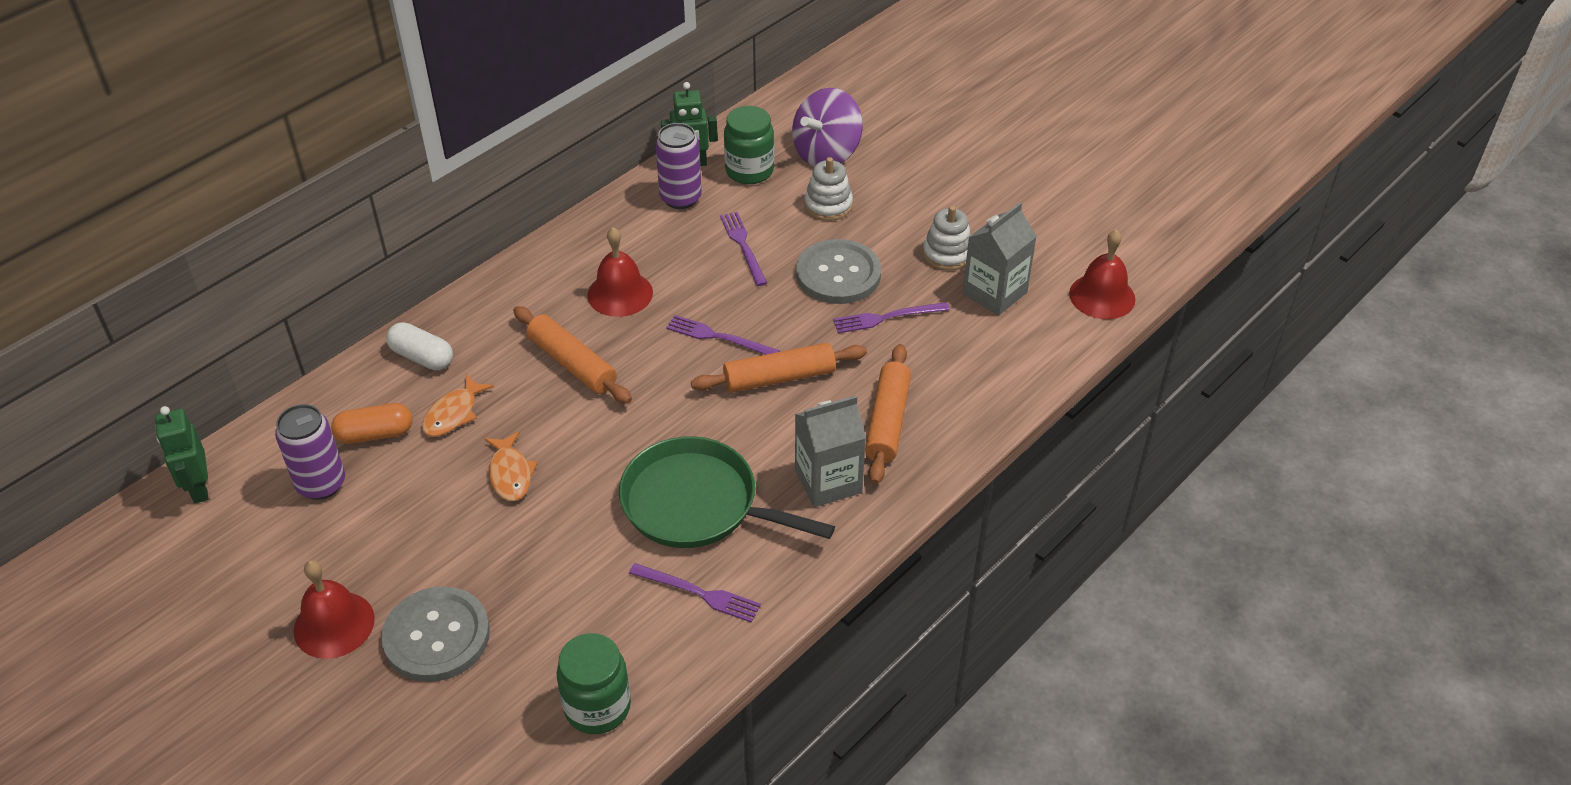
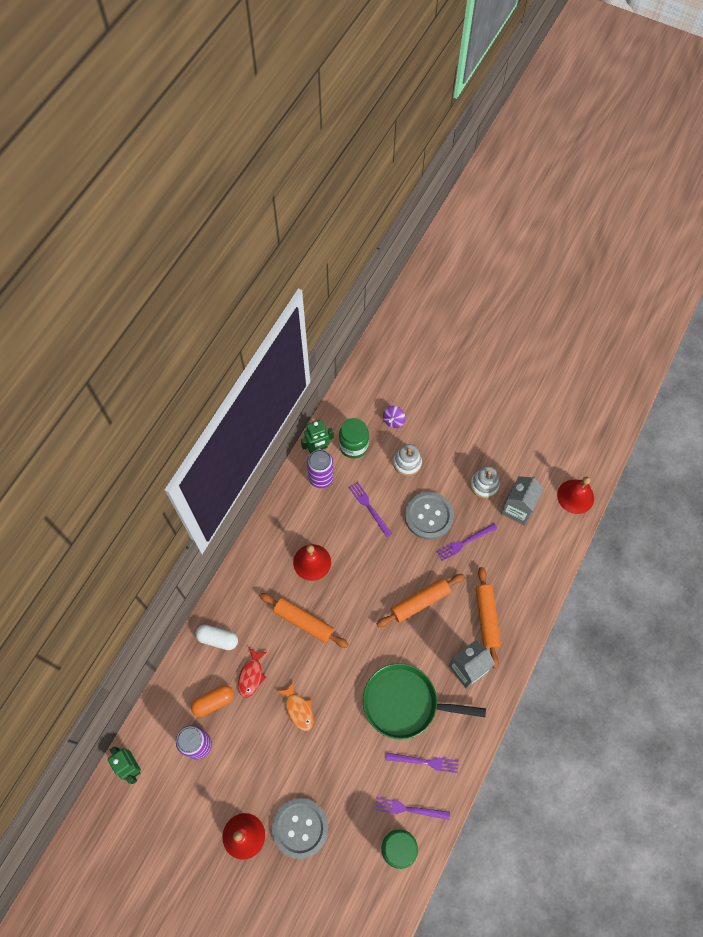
camera: 15 degrees left, 20 degrees up
(453, 414) = (251, 675): orange fish -> red fish
(718, 337) = (377, 581): purple fork -> purple fork (409, 809)
(826, 153) = (393, 421): purple spinning top -> purple spinning top, size x0.50

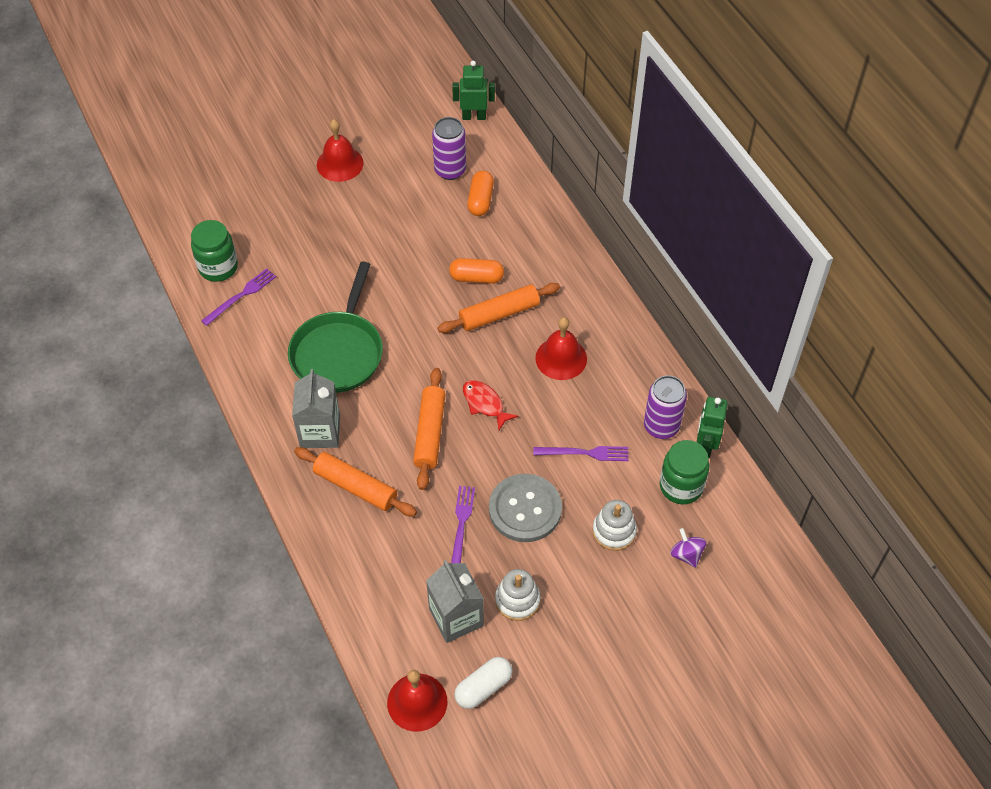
camera: 125 degrees right, 10 degrees down
(218, 639) = (542, 234): white capsule -> white capsule (483, 687)
(251, 675) = (480, 242): red fish -> red fish (485, 403)
(284, 656) = (476, 278): none -> orange capsule
(298, 709) = (413, 261): orange fish -> none
(300, 828) = (307, 206): grey button -> none
(404, 703) = (338, 352): green pan -> green pan turned 150 degrees clockwise
(425, 762) = (269, 334): purple fork -> none

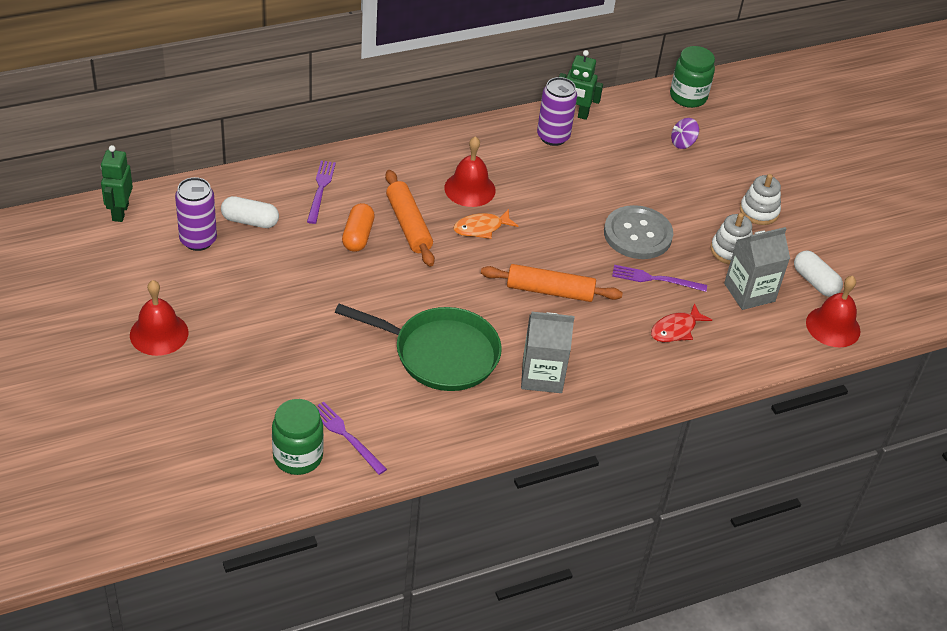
camera: 90 degrees left, 10 degrees down
(355, 487) = (610, 352): orange rolling pin -> none
(480, 200) = (250, 221): orange capsule -> white capsule
(485, 403) = (518, 248): red fish -> red fish (675, 329)
(506, 371) = (481, 228): none -> orange fish
(585, 453) = (579, 188): purple fork -> purple fork (320, 189)
(614, 531) = (660, 182): white stacking toy -> white stacking toy (759, 211)
(681, 486) = (616, 135): green jar -> green jar (688, 97)

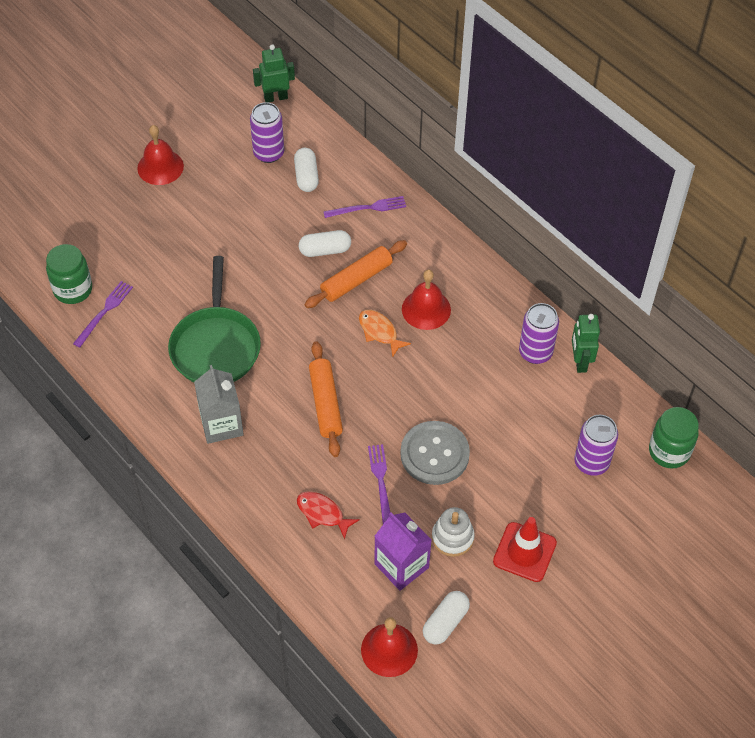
camera: 75 degrees right, 10 degrees up
(358, 236) = (325, 250): orange capsule -> white capsule
(682, 143) = (591, 462): purple spinning top -> purple can
(749, 292) = (401, 565): grey carton -> purple carton
(759, 211) = (524, 552): white stacking toy -> red traffic cone

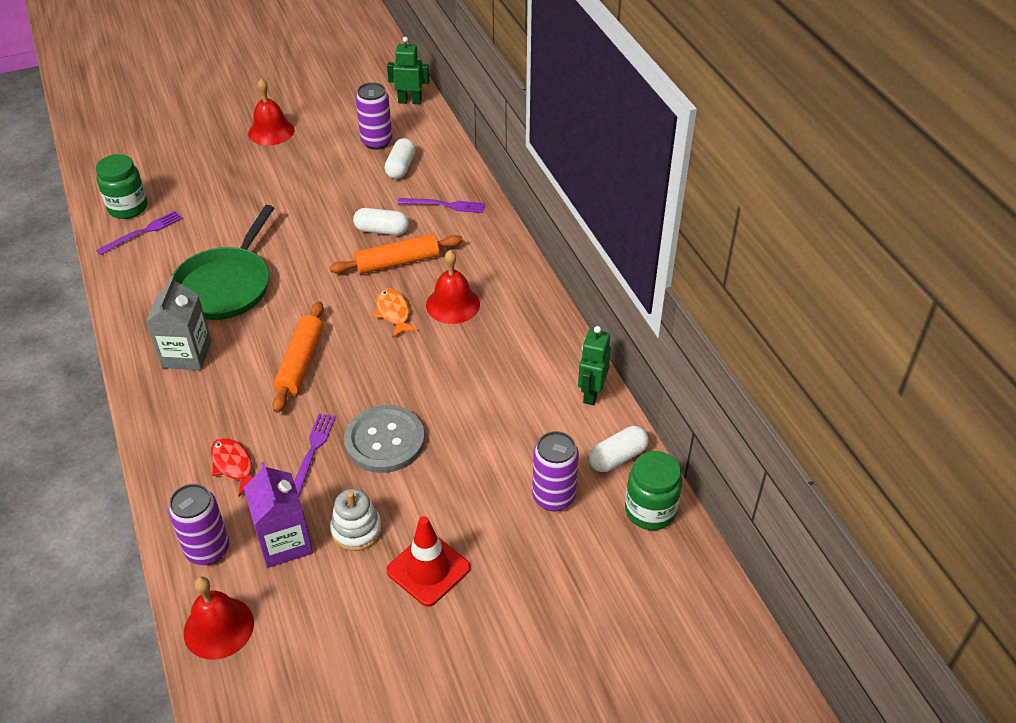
camera: 20 degrees right, 10 degrees down
(445, 622) = (297, 618): white capsule -> white capsule (617, 457)
(535, 352) = (547, 372): purple can -> purple can (208, 550)

